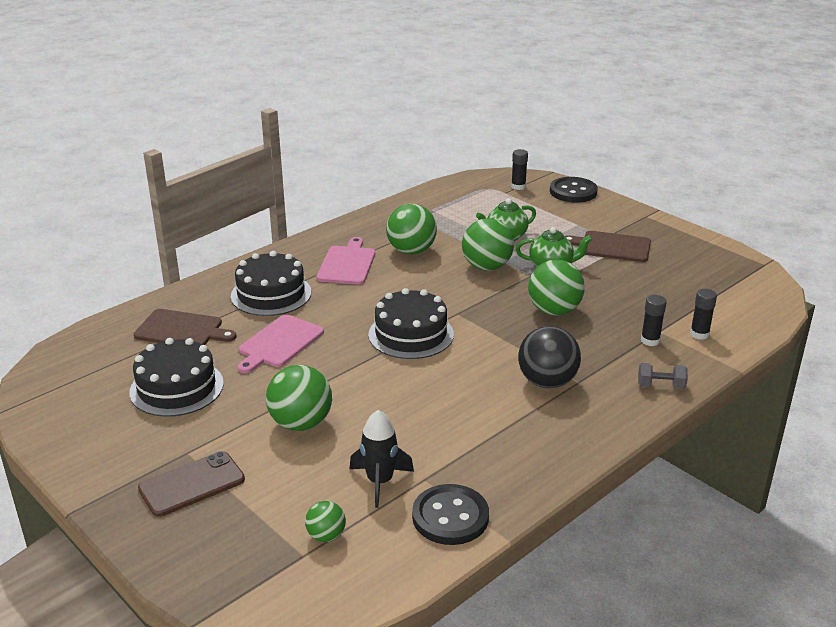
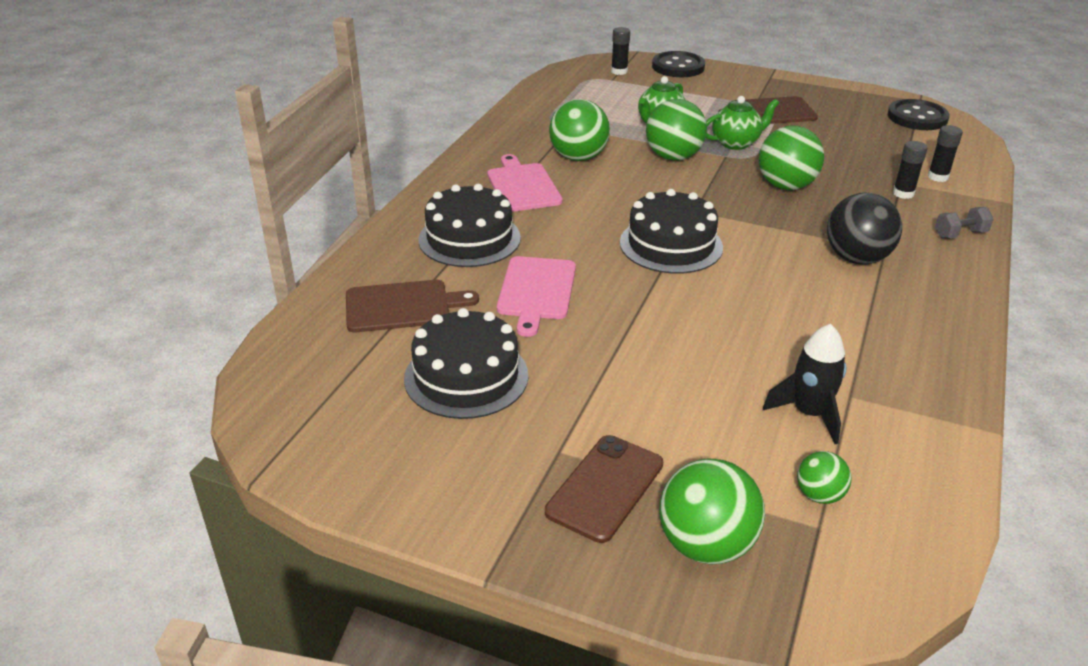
camera: 25 degrees left, 5 degrees up
(301, 423) = (656, 375): green ball -> green ball (706, 545)
(450, 517) = (919, 428): black button -> black button (917, 117)

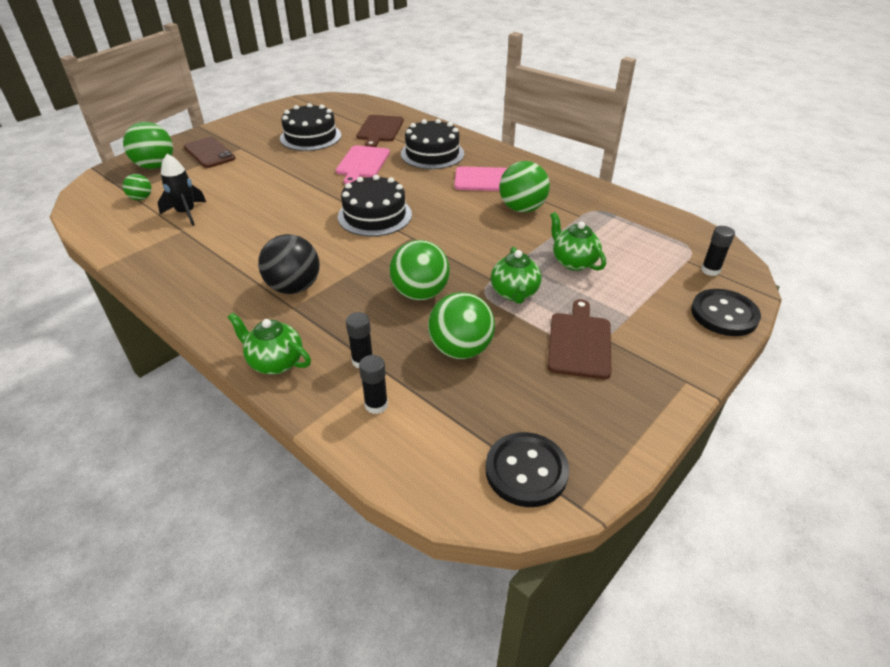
camera: 110 degrees right, 5 degrees up
(536, 291) = (362, 163): pink cutting board -> pink cutting board turned 105 degrees counterclockwise
(673, 157) = (502, 251): green ball -> green ball (460, 349)
(960, 234) = (275, 362): grey dumbbell -> green teapot

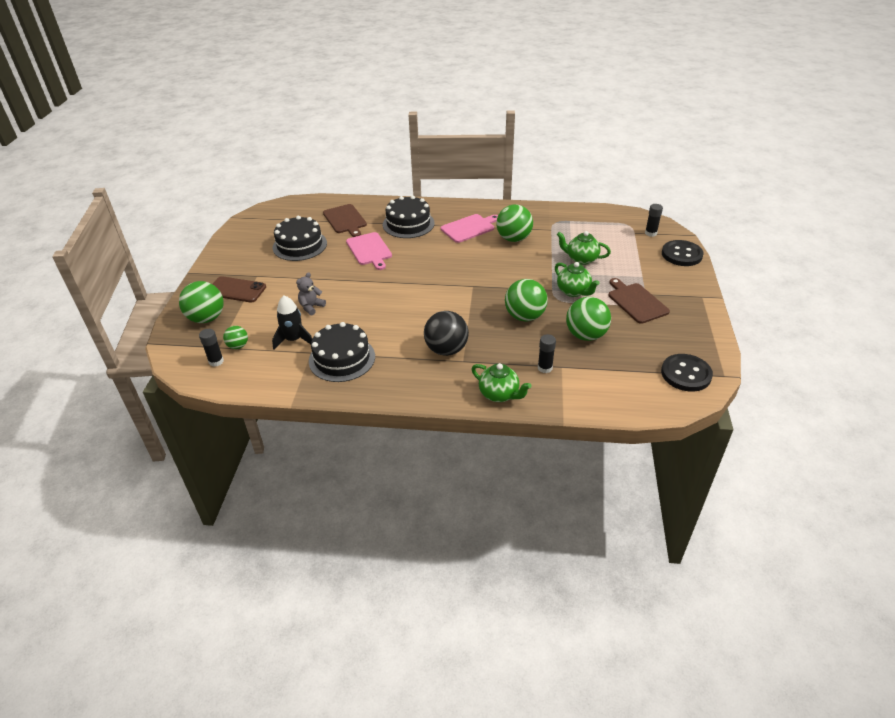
camera: 35 degrees left, 0 degrees up
(241, 192) = (311, 307): none -> grey teddy bear
(275, 362) = (499, 394): green teapot -> green teapot turned 135 degrees counterclockwise
(375, 215) = (430, 282): black cake -> black cake (342, 358)
(376, 405) = (582, 385): black glue stick -> black glue stick (216, 361)

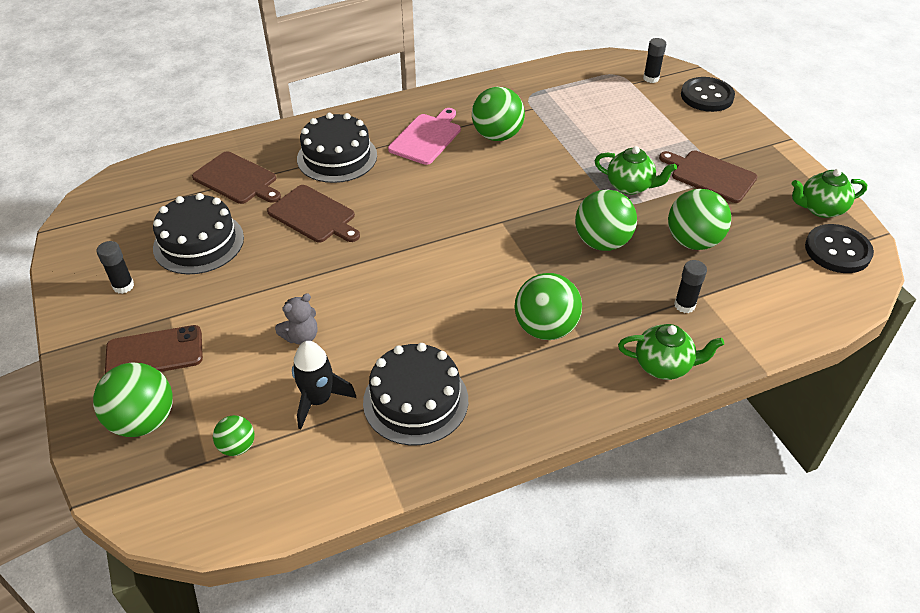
camera: 30 degrees left, 5 degrees up
(216, 361) = (222, 488): black glue stick -> black glue stick (123, 286)
(311, 307) = (301, 336): grey teddy bear -> grey teddy bear turned 135 degrees counterclockwise
(369, 250) = (314, 215): pink cutting board -> brown cutting board
(446, 349) = (545, 328): black ball -> green ball
(581, 259) = (602, 138): green teapot -> green teapot (820, 209)

